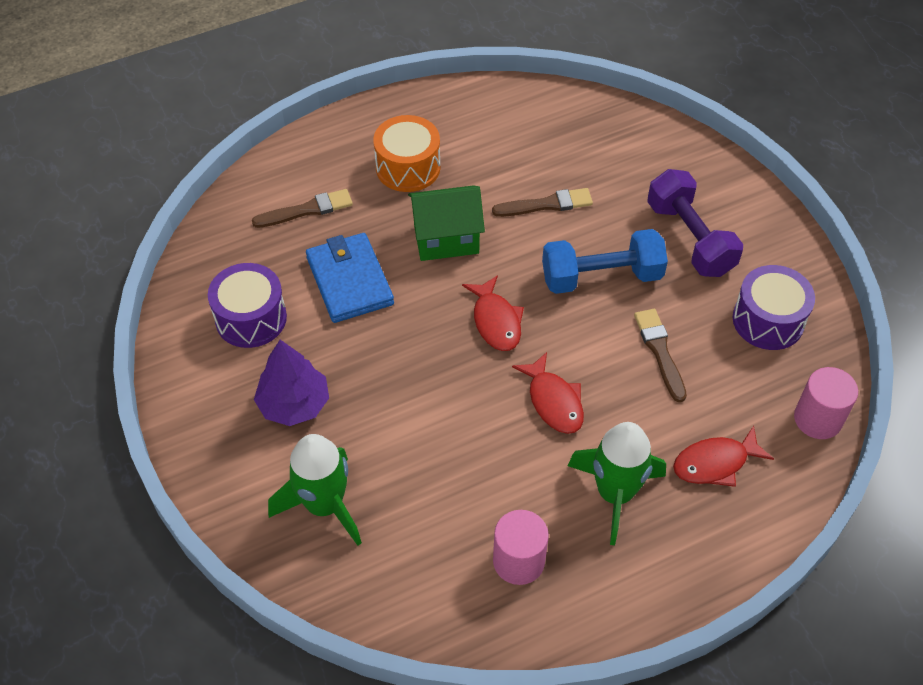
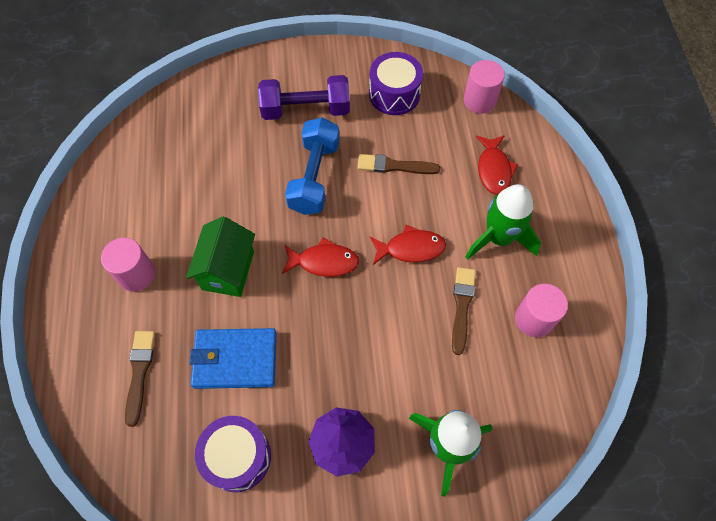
camera: 70 degrees left, 10 degrees up
(408, 167) = (136, 274): orange drum -> pink cylinder
(546, 204) = (229, 187): brown brush -> brown brush (462, 306)

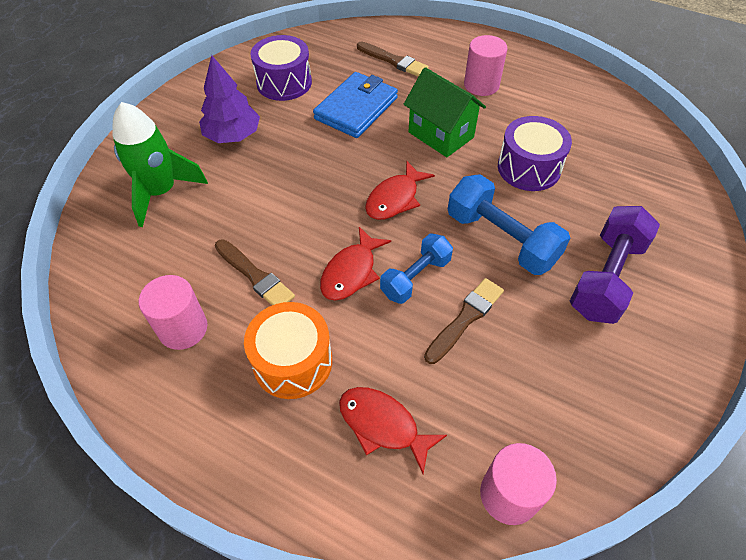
camera: 125 degrees right, 10 degrees down
(385, 208) = (415, 277): none -> blue dumbbell
(394, 94) = (581, 387): purple drum -> purple drum (529, 168)
(498, 238) = (292, 362): green rocket -> orange drum

